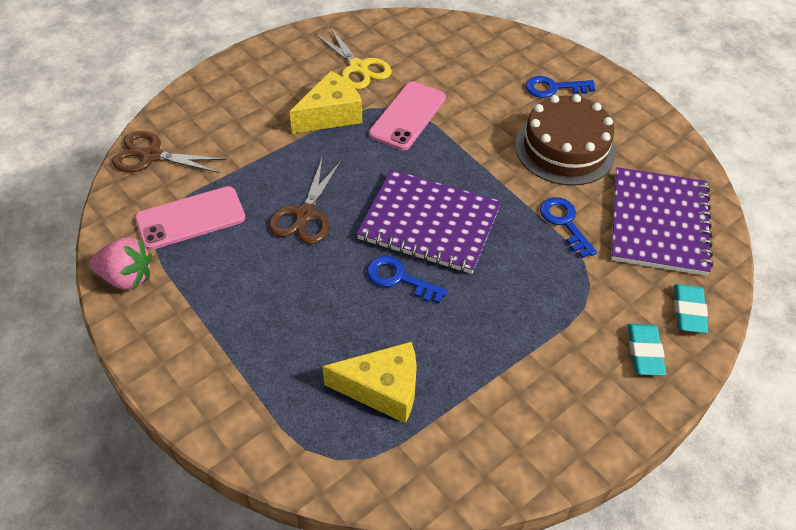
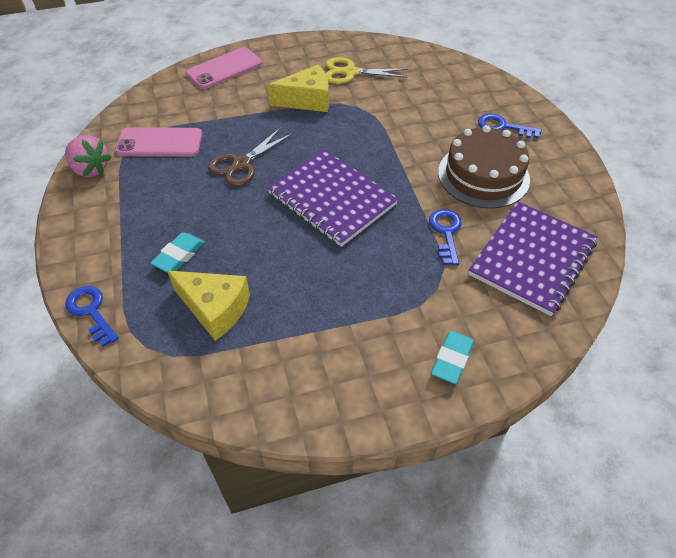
camera: 25 degrees right, 0 degrees up
(151, 155) = (162, 94): brown scissors -> none
(358, 67) = (350, 72): yellow scissors -> yellow scissors turned 105 degrees clockwise
(399, 279) = (281, 232): blue key -> blue key (91, 312)
(408, 116) = (366, 116): pink phone -> pink phone (224, 69)
(688, 311) = (515, 340): turquoise eraser -> turquoise eraser (179, 255)

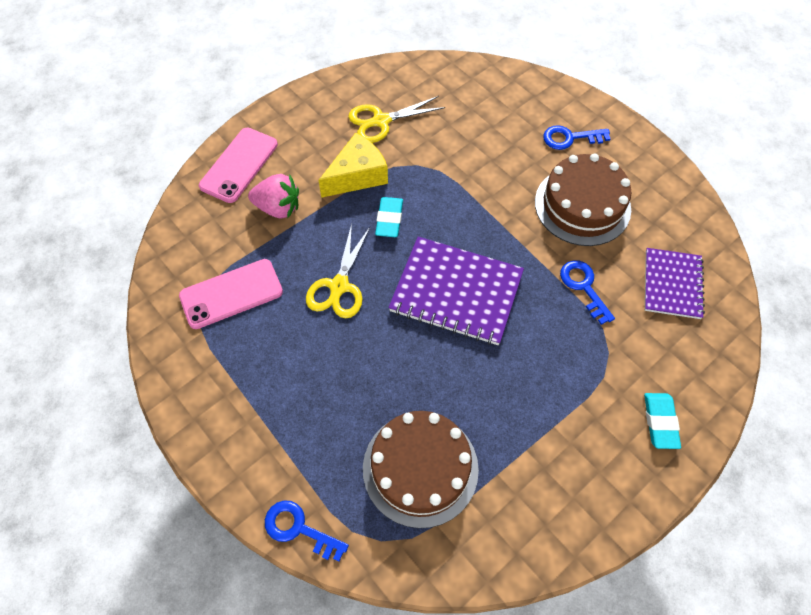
camera: 25 degrees left, 10 degrees up
(91, 169) = (176, 359): pink strawberry -> pink strawberry (278, 208)
(179, 255) = (345, 424): turquoise eraser -> turquoise eraser (389, 219)
(215, 309) = (420, 468): yellow cheese -> brown cake
(242, 164) = (339, 286): brown scissors -> yellow scissors
(532, 259) = (672, 284): purple notebook -> purple notebook, size x0.63

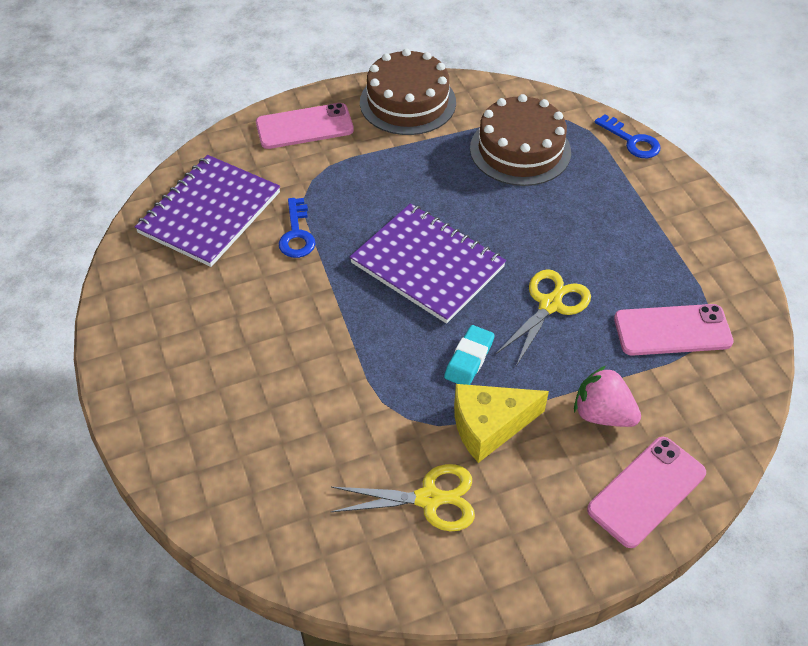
camera: 160 degrees left, 10 degrees down
(570, 138) = (194, 393): blue key -> none
(582, 205) = (240, 309): brown cake -> brown cake (407, 102)
(660, 422) = (304, 127): turquoise eraser -> pink phone
(672, 284) = (210, 213): purple notebook -> purple notebook, size x1.58

